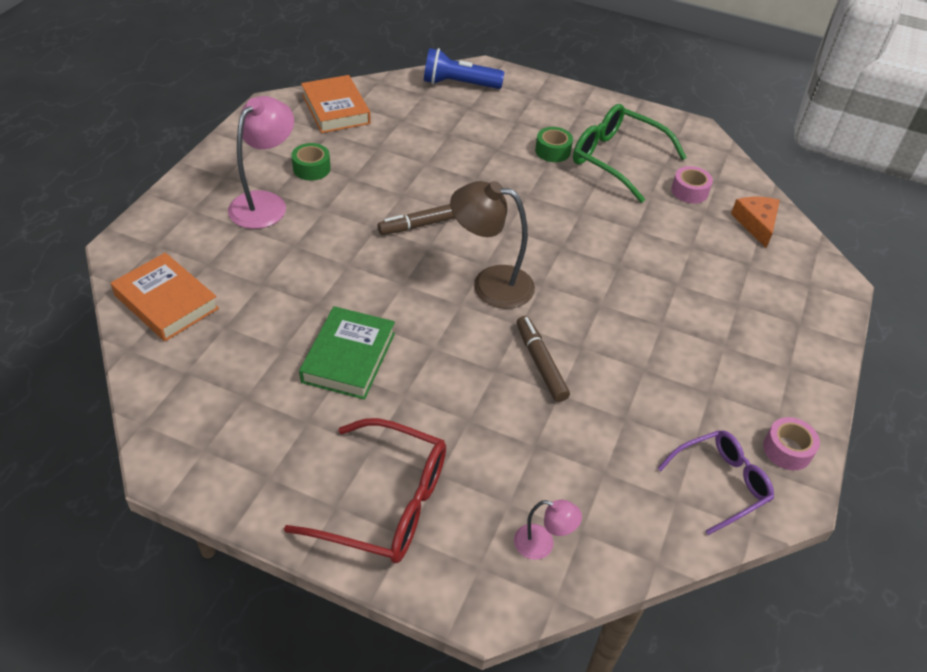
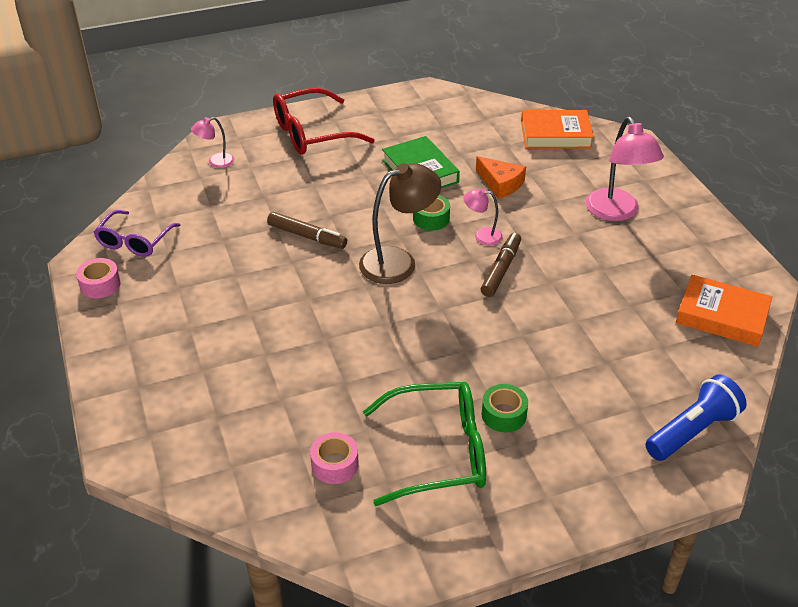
camera: 140 degrees right, 5 degrees down
(311, 168) = (638, 255): green tape -> green tape (431, 218)
(394, 258) = (482, 236): none -> pink lamp
(756, 224) = (240, 471): orange cheese -> orange cheese (500, 184)

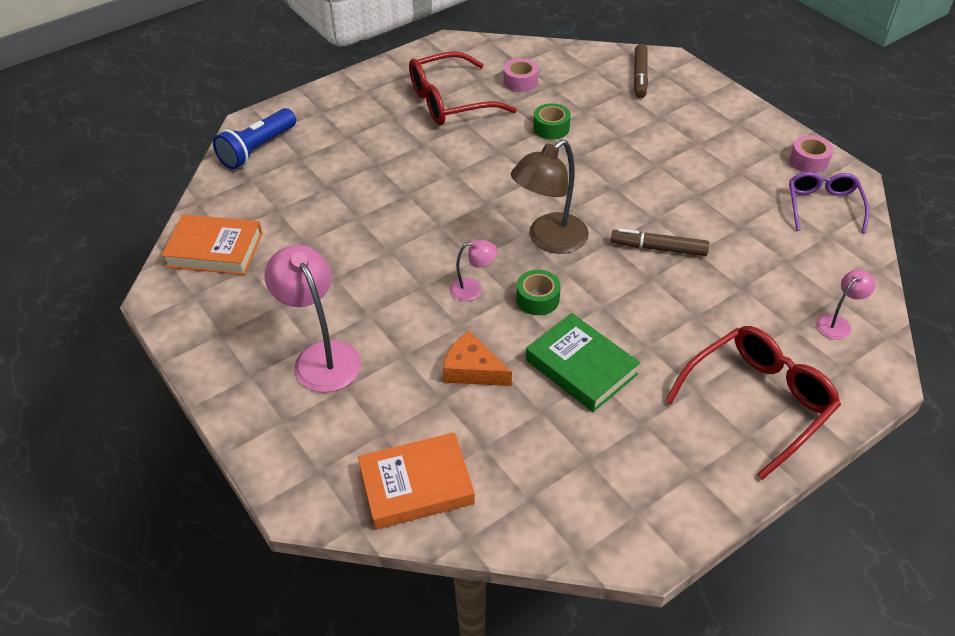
camera: 165 degrees right, 5 degrees up
(439, 452) = (450, 101): green glasses -> red glasses
(501, 270) = (441, 253): brown marker -> brown marker (640, 76)
(503, 414) = (408, 132): green tape -> green tape (551, 128)

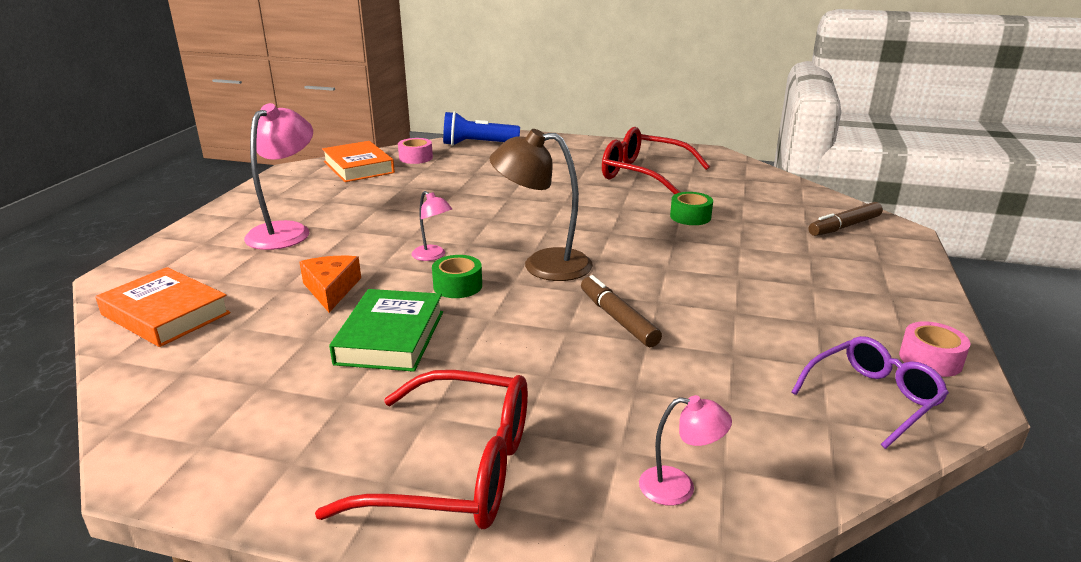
camera: 50 degrees right, 20 degrees down
(520, 82) = (722, 187): pink tape -> pink tape (416, 158)

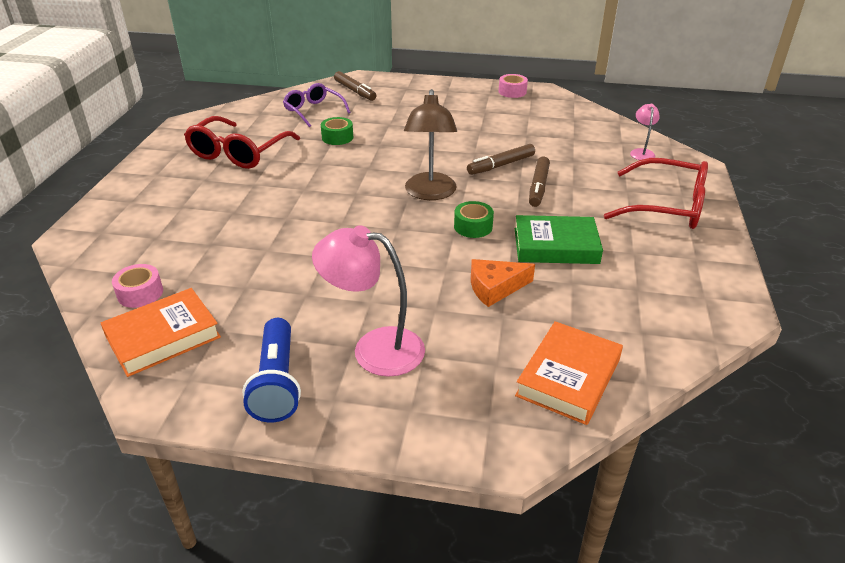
camera: 95 degrees left, 10 degrees up
(433, 256) = (422, 244): pink lamp -> none
(456, 469) = (667, 206): red glasses -> red glasses turned 105 degrees clockwise
(478, 144) = (103, 251): blue flashlight -> blue flashlight (277, 383)
(547, 343) = (538, 187): none -> brown marker
(872, 398) = (551, 107): purple glasses -> purple glasses (313, 111)

